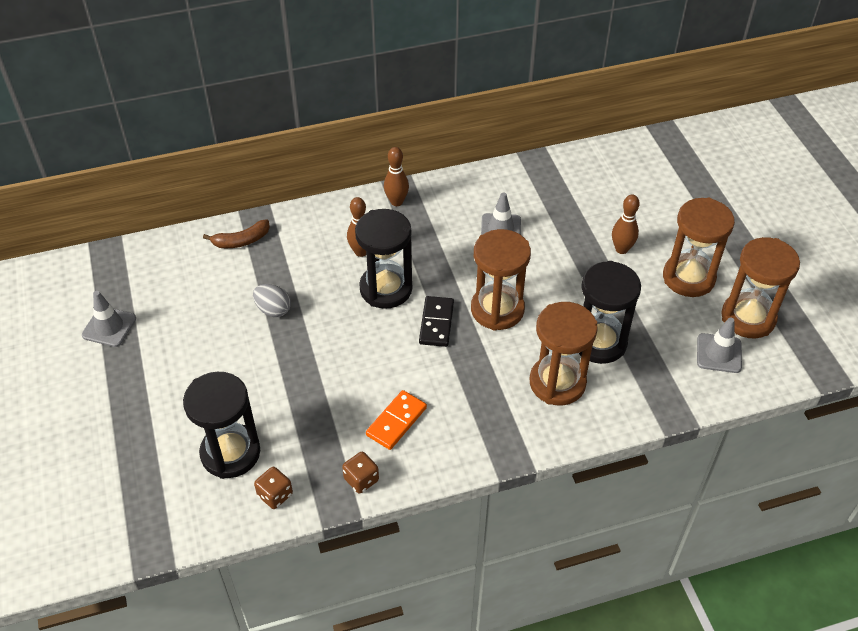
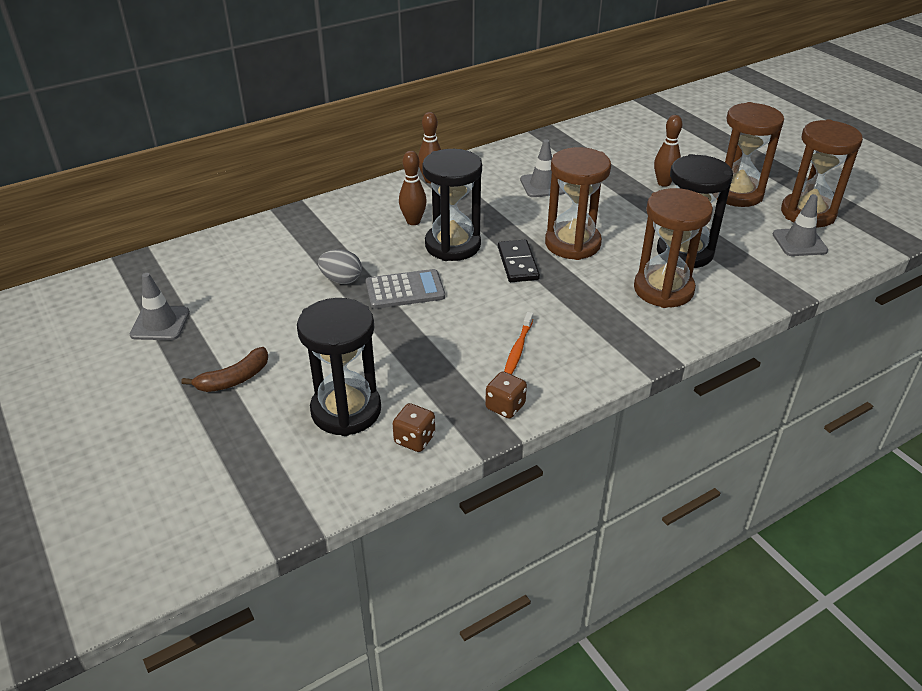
camera: 15 degrees left, 10 degrees down
(241, 241) = (283, 231): brown banana -> brown banana (234, 379)
(324, 333) = (405, 290): none -> grey calculator
(396, 421) = (518, 349): orange domino -> orange toothbrush

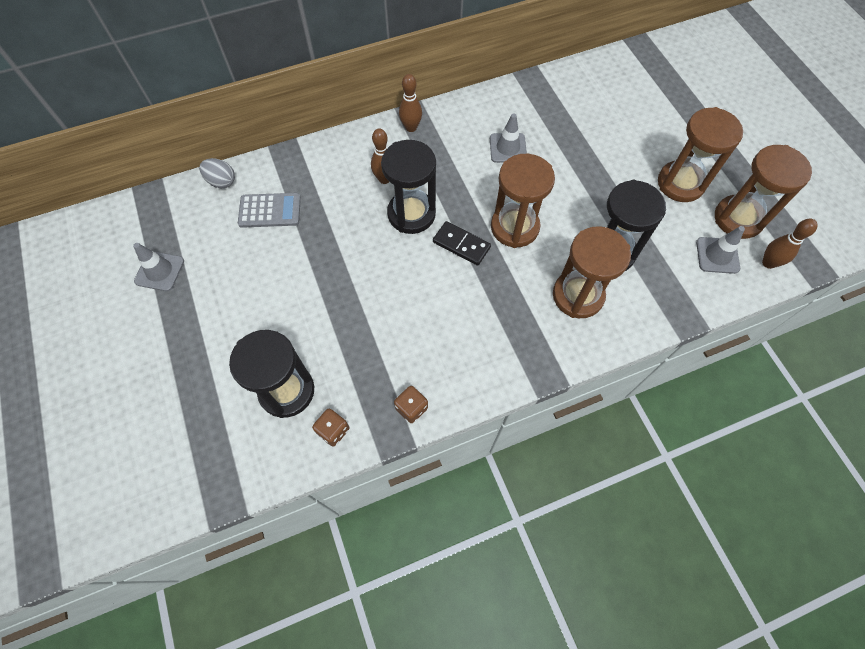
camera: 10 degrees right, 25 degrees up
(234, 379) = (207, 342): brown banana -> none
(341, 280) = (311, 242): grey egg -> grey egg (221, 181)
(405, 290) = (360, 262): grey calculator -> grey calculator (270, 211)
(517, 263) = (461, 245): black domino -> black domino turned 60 degrees counterclockwise
(518, 349) = (437, 346): orange toothbrush -> none
(663, 183) = (617, 160): brown bowling pin -> brown bowling pin (768, 263)

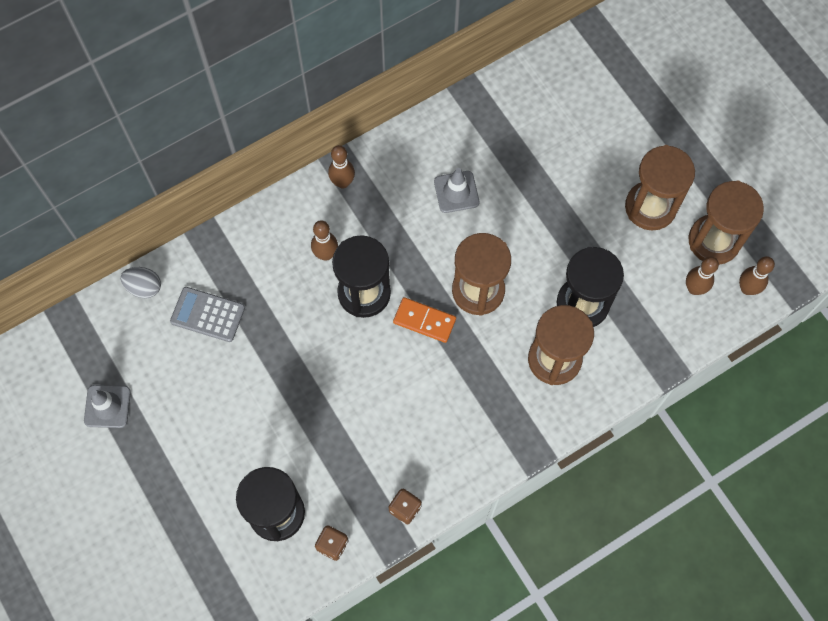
camera: 10 degrees left, 5 degrees up
(270, 211) = (208, 314): grey calculator -> grey calculator turned 150 degrees counterclockwise
(461, 245) = (424, 321): black domino -> orange domino
(717, 255) = (694, 288): grey traffic cone -> brown bowling pin

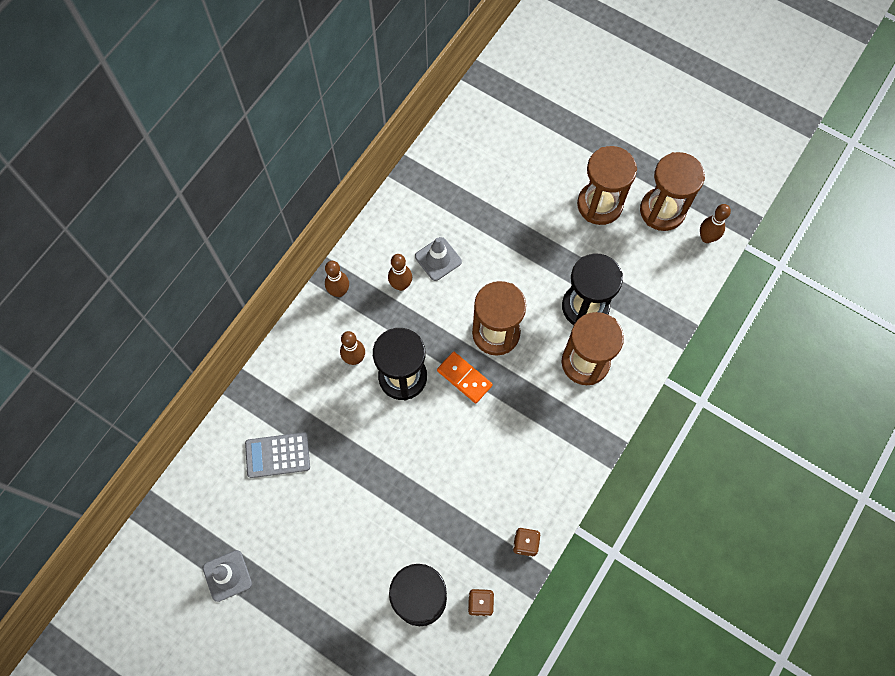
camera: 25 degrees left, 0 degrees up
(144, 287) = (210, 456): grey egg -> none
(424, 321) = (464, 378): orange domino -> orange domino turned 45 degrees clockwise
(694, 288) = (666, 255): brown bowling pin -> brown bowling pin (401, 285)

